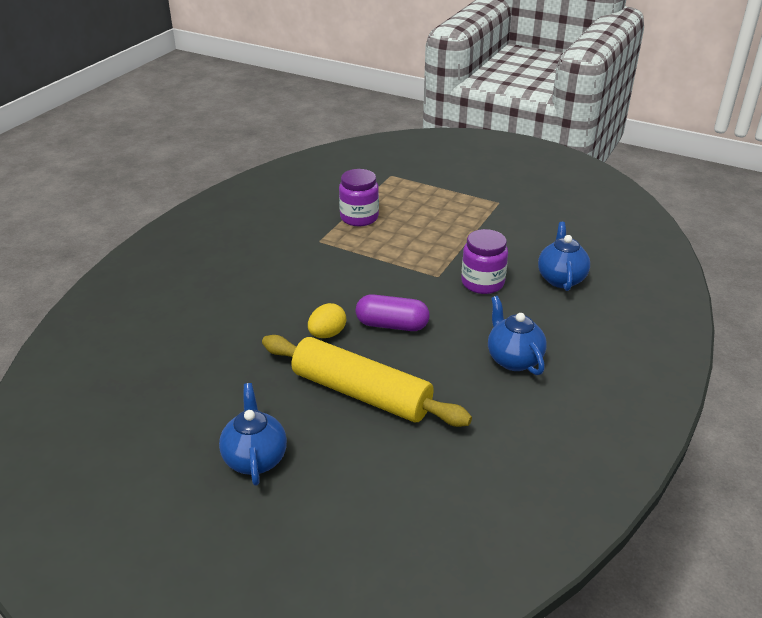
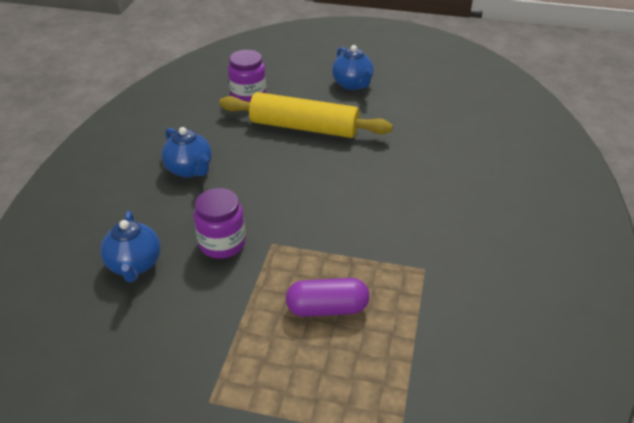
camera: 165 degrees right, 5 degrees up
(327, 334) = (352, 164): yellow egg -> none
(359, 217) = (398, 320): purple jar -> purple jar (248, 95)
(392, 325) = (300, 181): purple capsule -> purple capsule (327, 308)

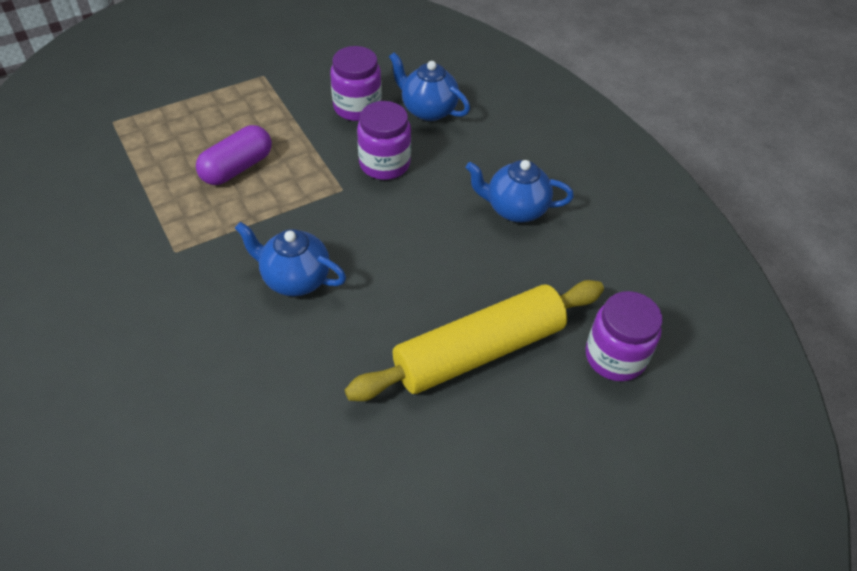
camera: 135 degrees right, 10 degrees up
(178, 304) = (357, 107): none -> purple jar
(352, 84) = (516, 499): blue teapot -> blue teapot (295, 279)

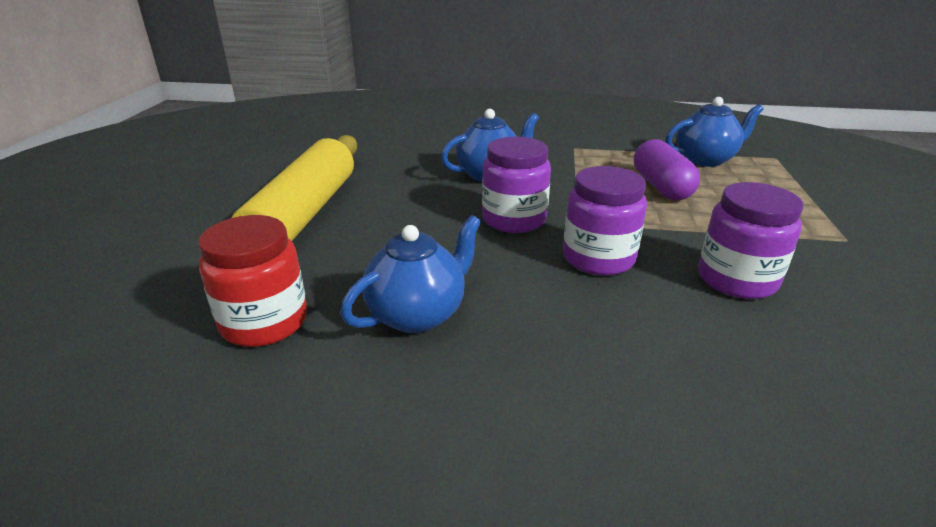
camera: 130 degrees right, 20 degrees down
(428, 110) = (696, 336): blue teapot -> blue teapot (705, 160)
(588, 265) = (264, 322): none -> red jar
(615, 356) = (166, 274): purple jar -> purple jar (514, 219)

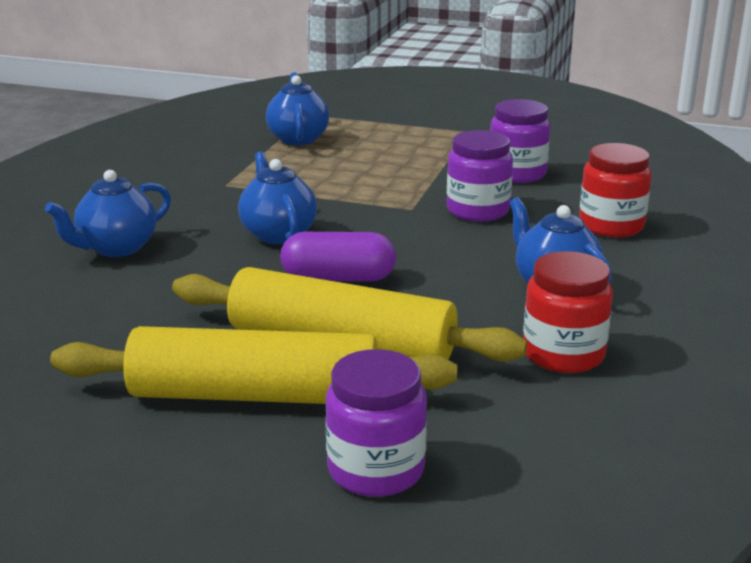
camera: 80 degrees left, 5 degrees down
(238, 194) = (254, 395): none -> yellow rolling pin
(445, 133) = (116, 248): none -> blue teapot
(514, 219) = (395, 234): purple jar -> purple jar (376, 470)
(615, 360) = (611, 226): none -> red jar
(661, 187) = (351, 166): purple capsule -> purple capsule (338, 278)

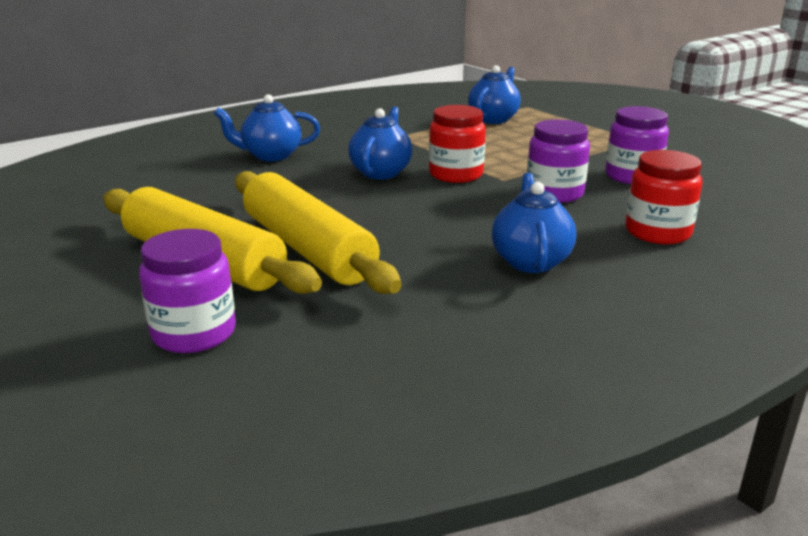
camera: 35 degrees right, 0 degrees up
(338, 278) = (374, 209): purple capsule -> none
(563, 354) = (455, 309): red jar -> red jar (456, 174)

